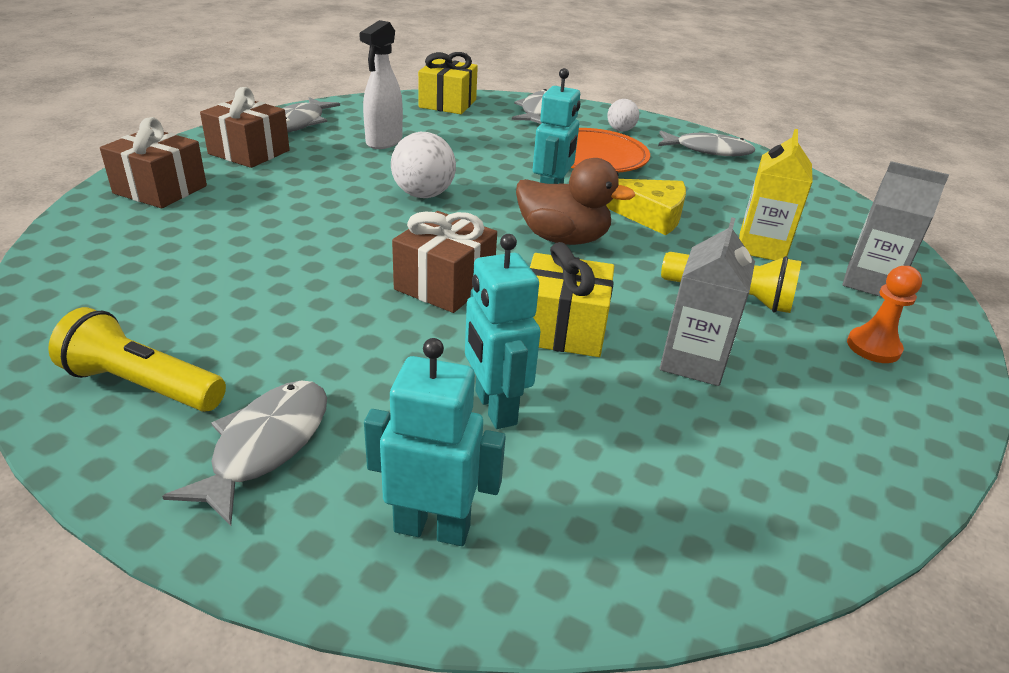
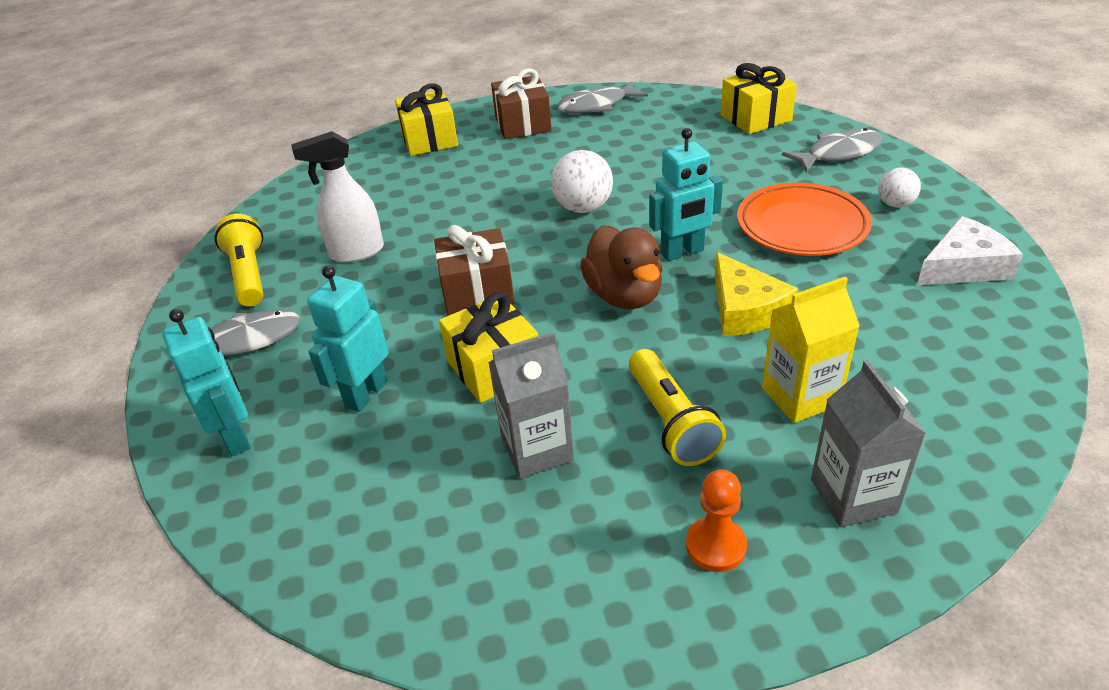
camera: 55 degrees right, 5 degrees up
(160, 189) = (429, 140): brown gift -> yellow gift
(384, 142) = (633, 144): white spray bottle -> white spray bottle (356, 252)
(708, 150) = (963, 266): grey fish -> white cheese

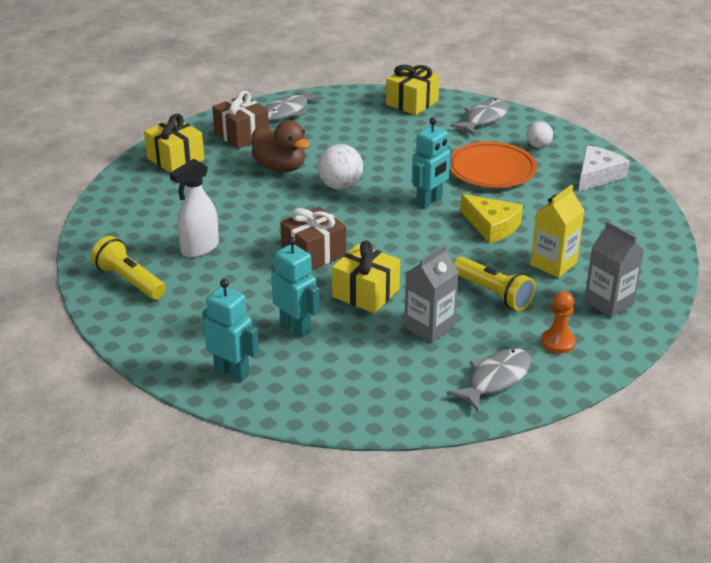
camera: 30 degrees left, 5 degrees down
(244, 341) = (175, 321): grey fish -> grey fish (495, 379)
(366, 394) = (296, 327): turquoise robot -> turquoise robot turned 135 degrees clockwise
(624, 295) = (413, 234): brown duck -> brown duck (280, 167)

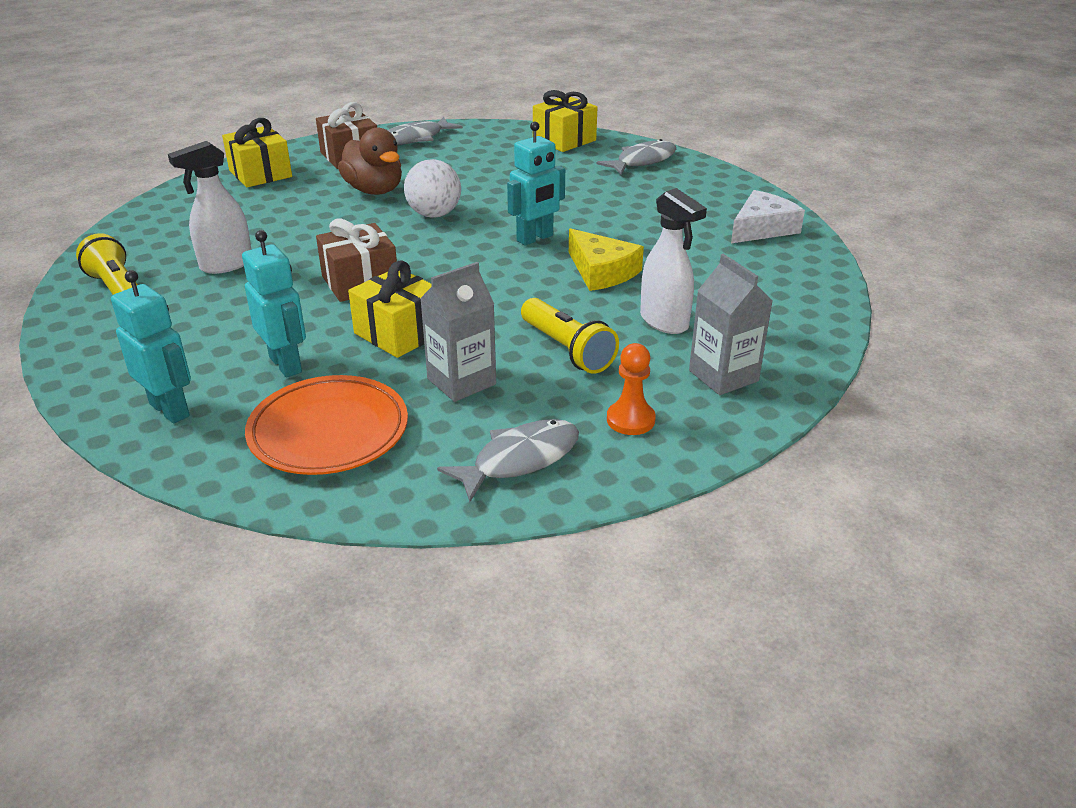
camera: 10 degrees right, 0 degrees up
(491, 170) = (628, 212): orange plate -> orange plate (329, 431)
(538, 146) = (698, 192): white ball -> none
(553, 264) = (664, 322): yellow carton -> white spray bottle

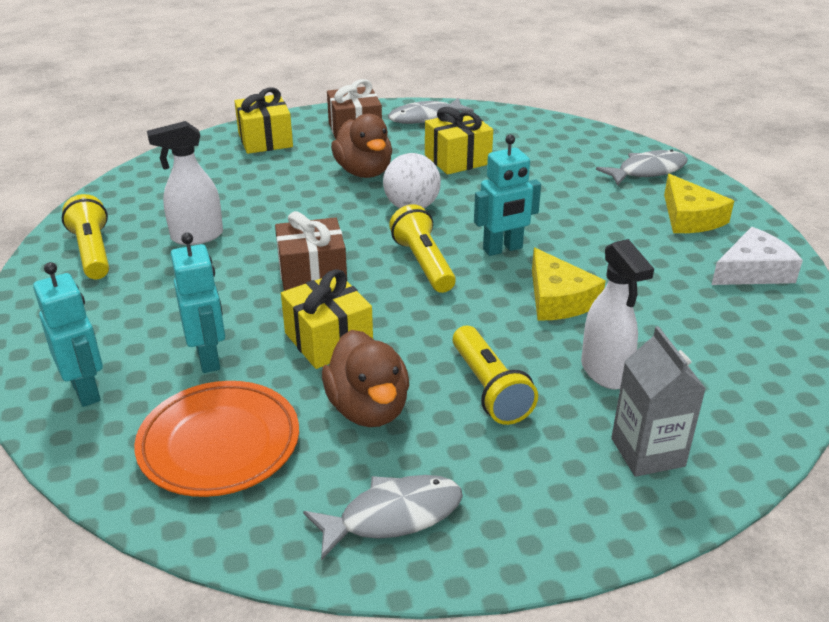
camera: 15 degrees right, 0 degrees up
(461, 381) = (368, 408): grey carton -> brown duck
(464, 259) = (423, 263): none -> yellow flashlight
(564, 140) = (573, 136): yellow gift -> yellow gift (457, 159)
(630, 420) = (526, 489): orange pawn -> none
(693, 193) = (690, 217): none -> yellow cheese

